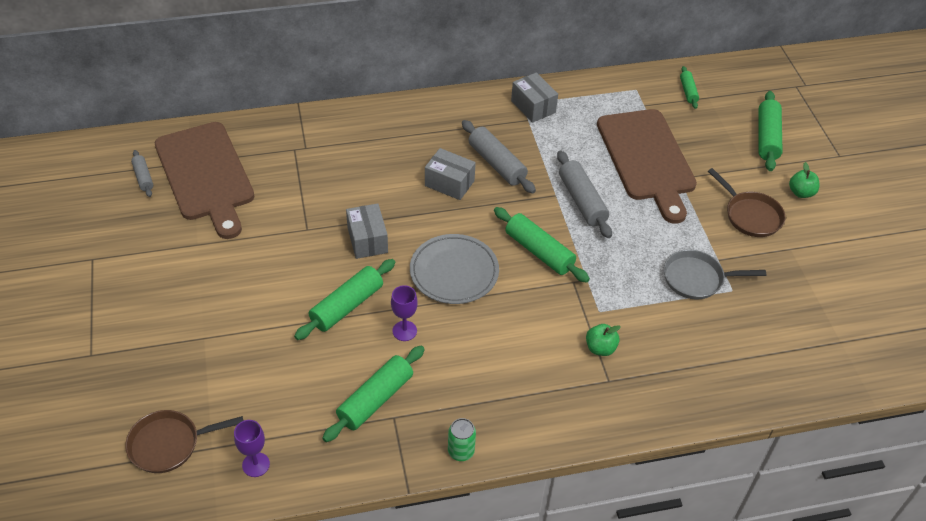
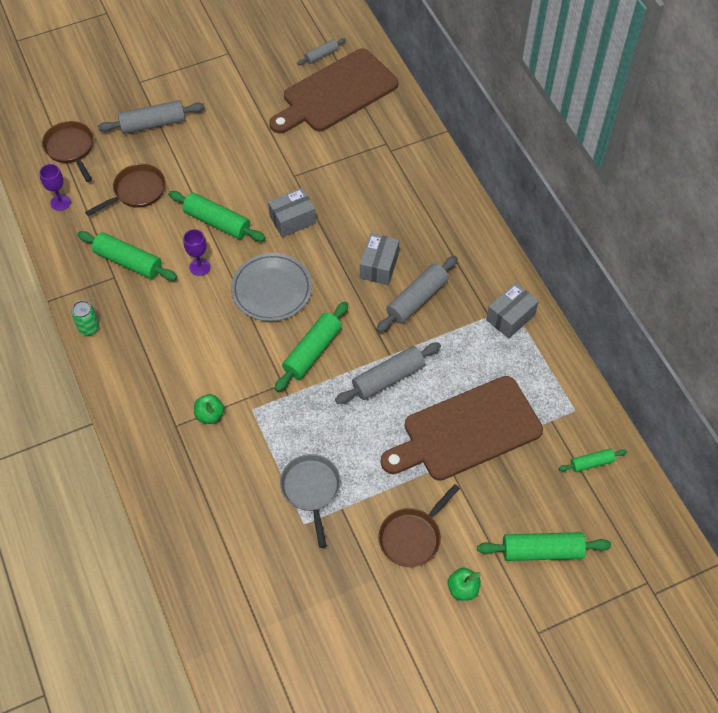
camera: 80 degrees right, 10 degrees up
(169, 349) = (153, 124): none -> grey rolling pin
(271, 379) = (136, 191): none -> brown pan

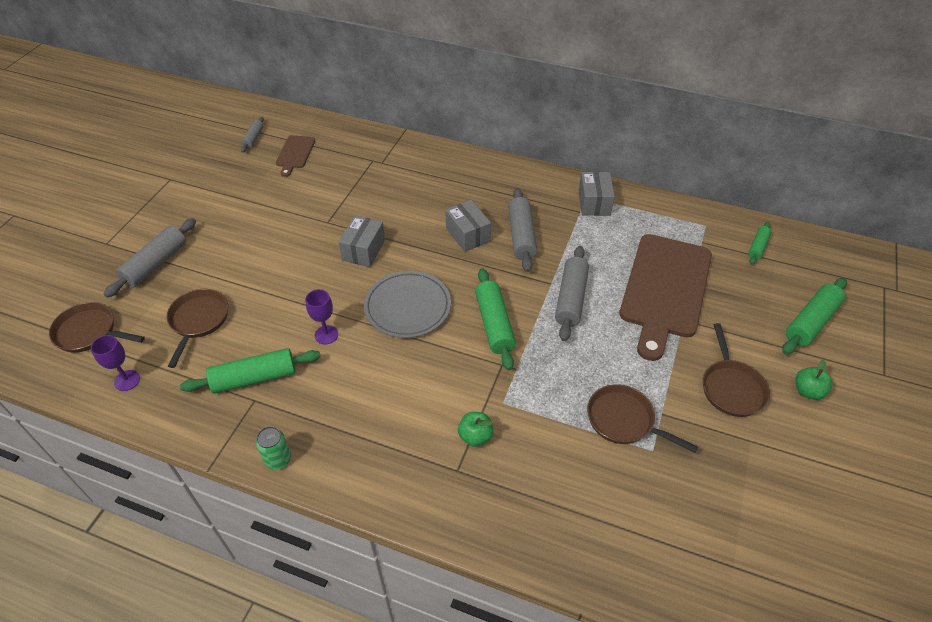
camera: 45 degrees left, 10 degrees down
(217, 222) = (302, 293): green rolling pin -> none
(311, 490) = (624, 420): grey pan -> brown pan
(336, 93) = (295, 153): brown cutting board -> brown cutting board, size x0.46

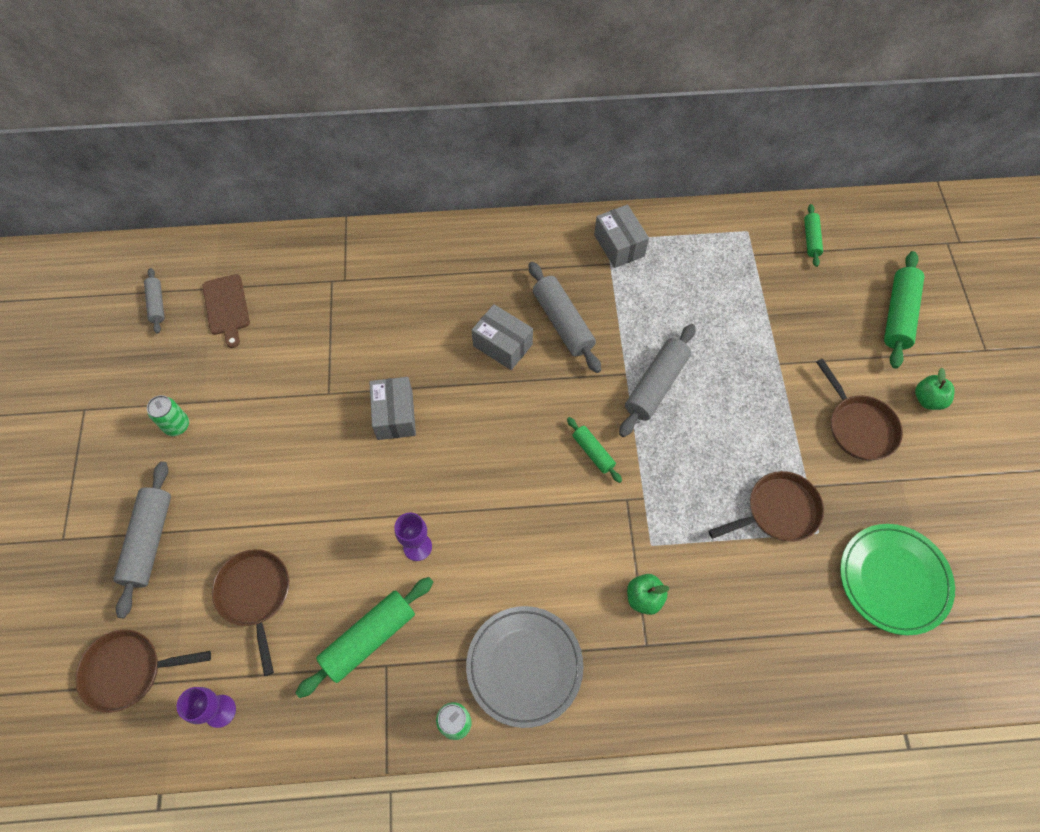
camera: 25 degrees left, 15 degrees up
(219, 206) = (177, 425): none -> green can
(407, 307) = (488, 470): grey plate -> grey plate (524, 666)
(494, 324) = (593, 452): green rolling pin -> green rolling pin, size x0.56
(571, 299) = (656, 385): grey rolling pin -> grey rolling pin turned 45 degrees clockwise
(624, 420) = (777, 511): brown pan -> brown pan turned 150 degrees clockwise
(665, 289) = (745, 332): brown cutting board -> none
(703, 513) = (893, 580): none -> green plate

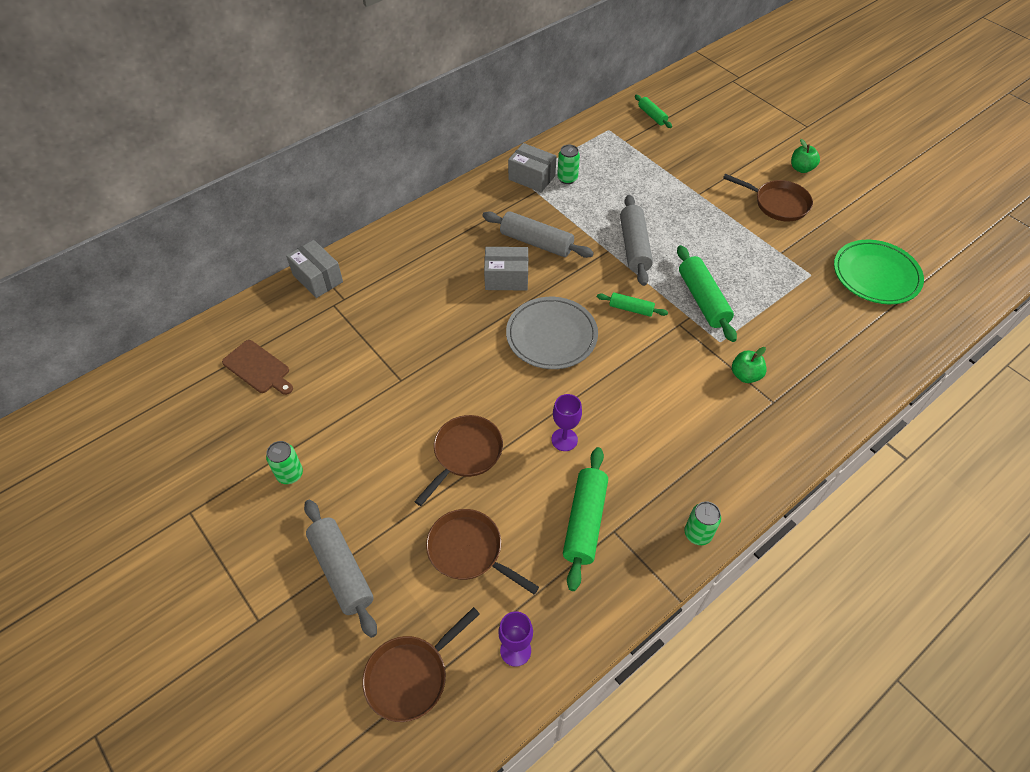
camera: 35 degrees left, 10 degrees down
(157, 304) = (190, 399): grey rolling pin -> none
(395, 415) = (467, 365): grey box -> grey box (318, 278)
(524, 666) = (709, 466): grey plate -> grey plate (551, 336)
(654, 266) = (567, 178): none -> green can
(777, 511) = (777, 276): brown pan -> brown pan (465, 454)
(898, 315) = (742, 132): green rolling pin -> green rolling pin (703, 300)

